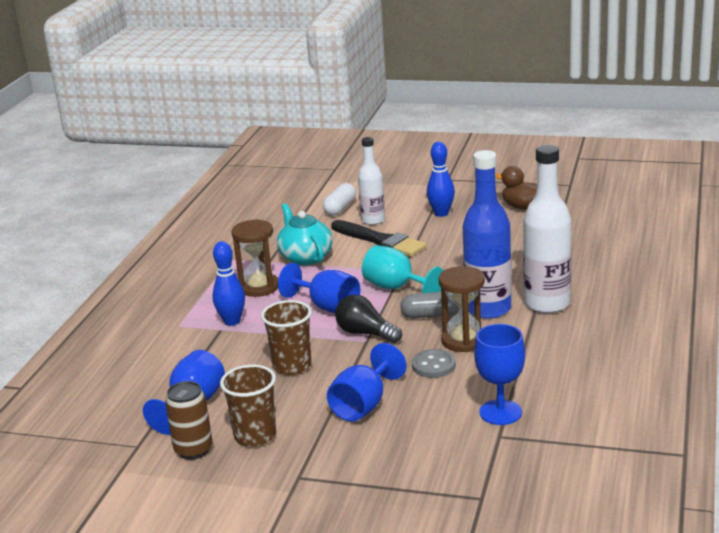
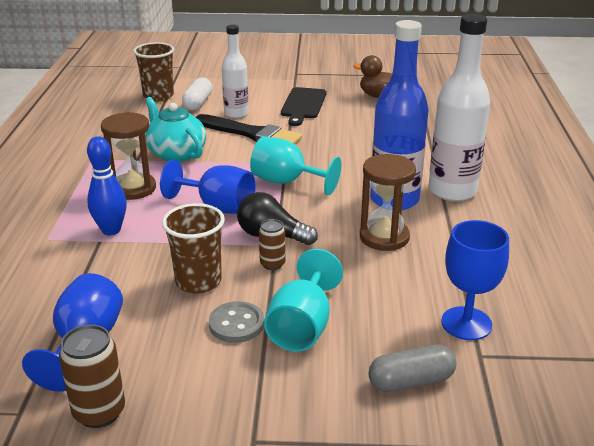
camera: 15 degrees left, 5 degrees up
(255, 436) = (178, 383): brown cup -> brown cup (158, 96)
(357, 356) = (272, 264): none -> brown can
(363, 405) = (302, 327): blue goblet -> turquoise goblet
(431, 315) = (336, 210): grey capsule -> grey capsule (411, 381)
(433, 365) = (364, 269): grey button -> grey button (236, 324)
(441, 213) = (303, 105): blue bowling pin -> black cutting board

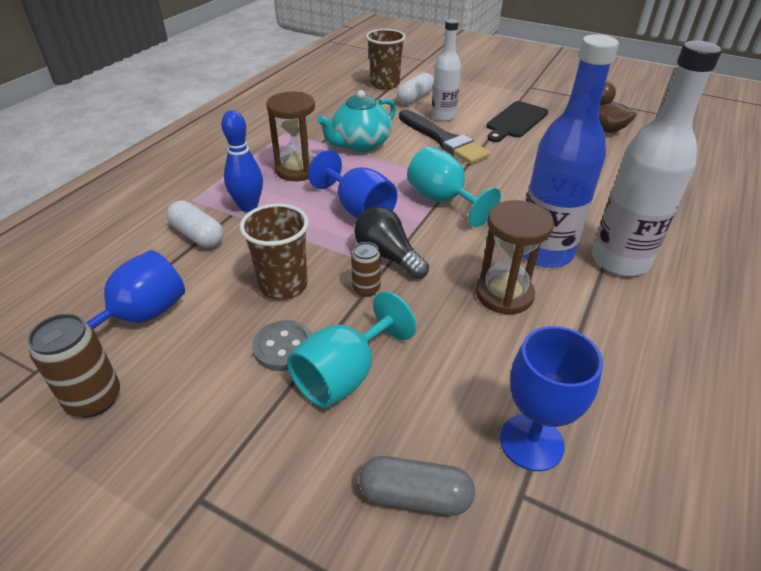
camera: 25 degrees right, 10 degrees up
(81, 266) = (197, 235): none -> white capsule
(176, 153) = (360, 144): turquoise teapot -> turquoise teapot turned 120 degrees counterclockwise

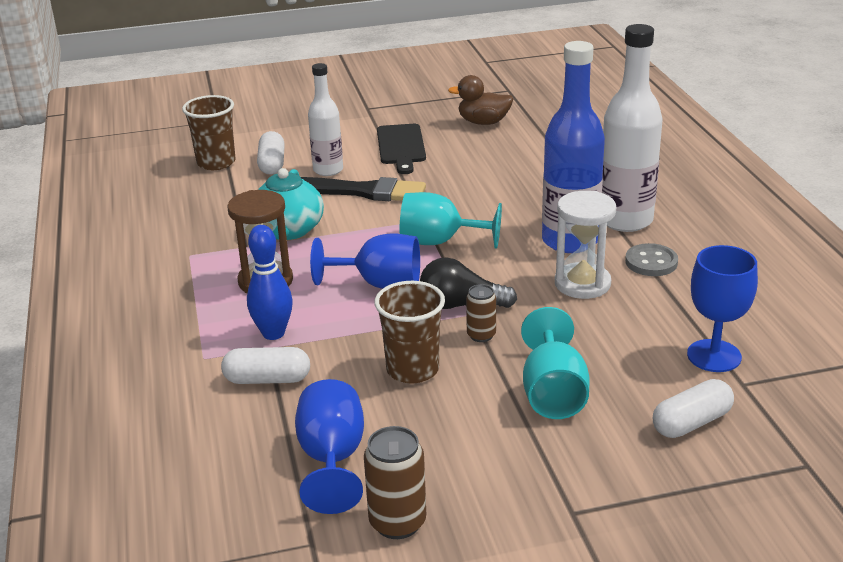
camera: 40 degrees left, 10 degrees down
(283, 347) = (483, 405): grey button -> grey button (651, 262)
(415, 496) = (691, 422): grey capsule -> white capsule
(504, 294) = (582, 284): brown hourglass -> white hourglass

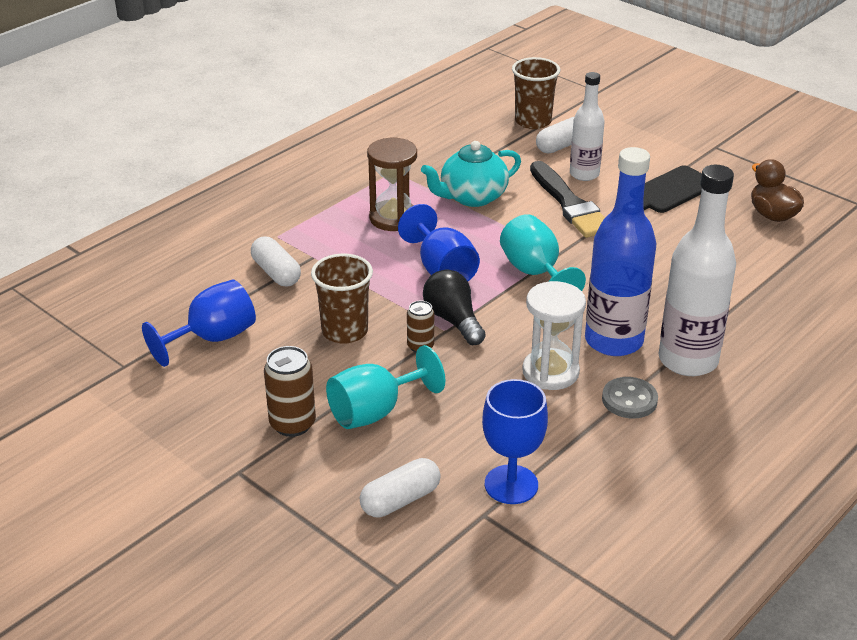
camera: 55 degrees right, 5 degrees up
(273, 333) = (332, 251): blue bowling pin -> none
(397, 522) = (169, 394): brown can -> brown can (292, 424)
(691, 422) = (400, 500): white capsule -> white capsule turned 60 degrees counterclockwise

